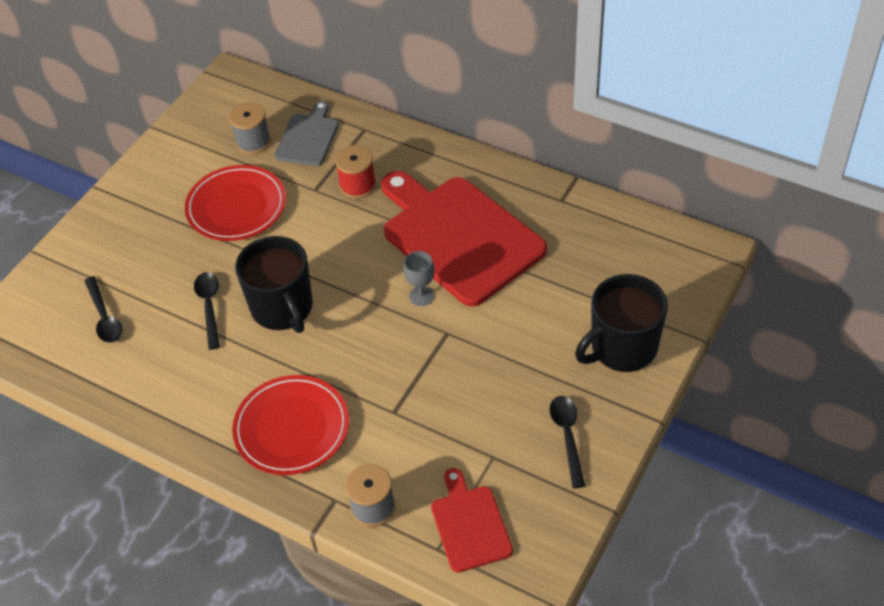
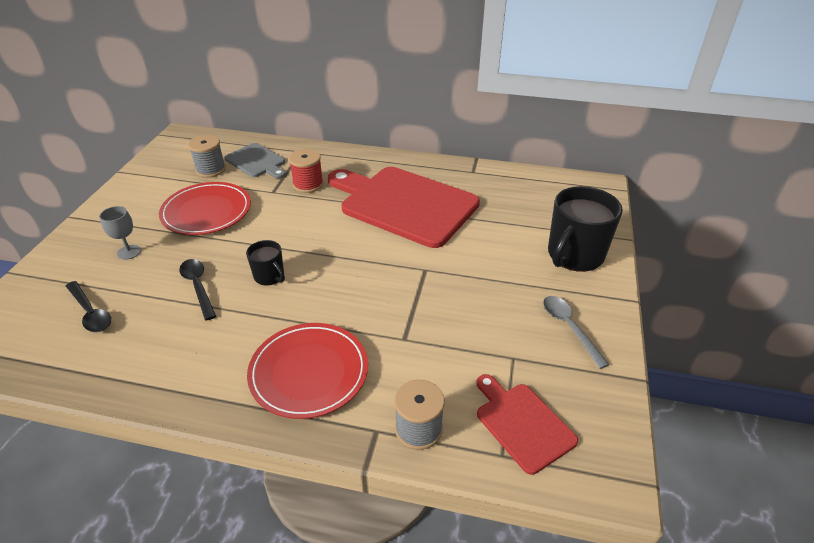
camera: 20 degrees left, 10 degrees down
(283, 308) = (269, 276): black mug -> black mug, size x0.52
(308, 138) = (257, 161): grey cutting board -> grey cutting board turned 135 degrees clockwise
(421, 296) = (391, 247): grey goblet -> grey goblet (129, 252)
(567, 436) = (569, 328): black spoon -> grey spoon

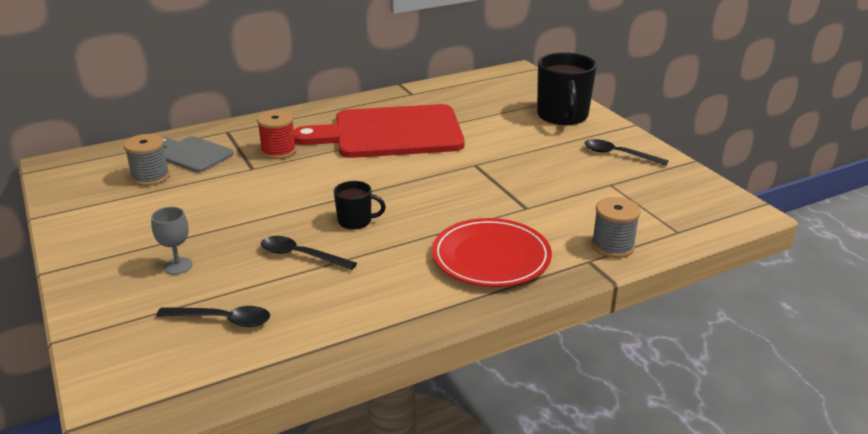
camera: 40 degrees left, 10 degrees down
(206, 212) = (208, 207): red plate -> none
(257, 161) = (192, 154): grey cutting board -> grey cutting board turned 150 degrees counterclockwise
(522, 423) = (665, 212): red cutting board -> none
(569, 328) = (618, 154): grey spoon -> black spoon

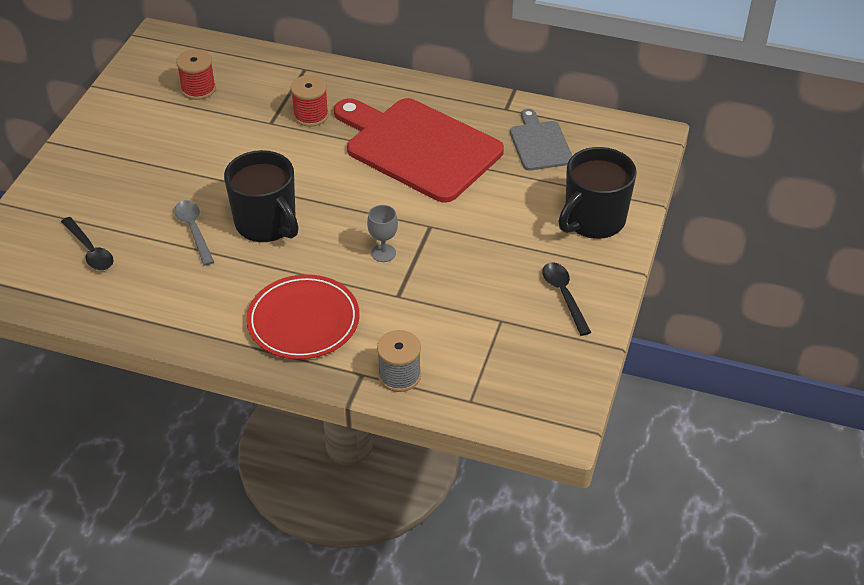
camera: 45 degrees right, 15 degrees up
(150, 177) = (198, 89): grey spool -> red spool
(178, 266) = (118, 188): grey goblet -> grey goblet (383, 253)
(192, 154) = (252, 81): grey cutting board -> grey cutting board (540, 143)
(301, 255) = (194, 230): black spoon -> grey spoon
(355, 221) = (266, 224): black mug -> black mug, size x1.93

